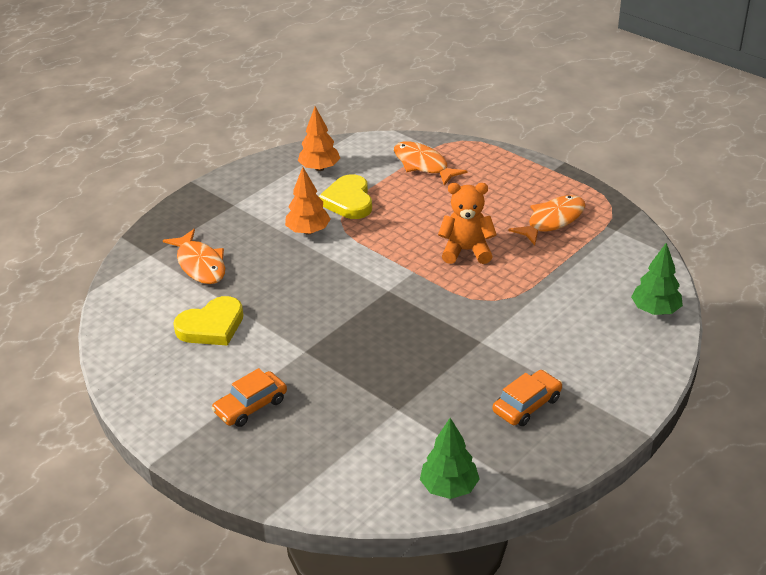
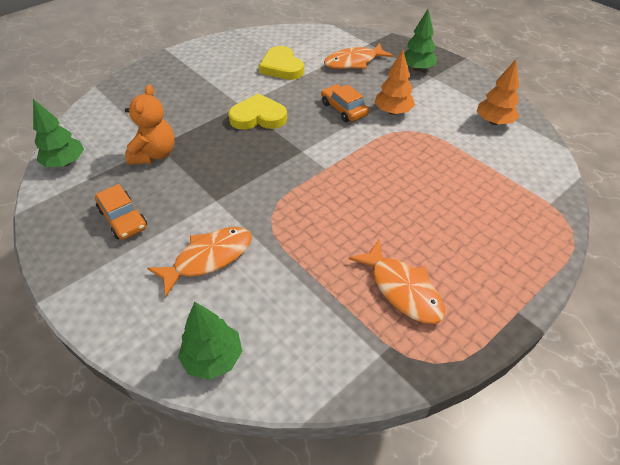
camera: 95 degrees right, 10 degrees up
(216, 215) = (416, 69): none -> green tree
(250, 406) = (194, 81): orange car -> orange car (344, 109)
(348, 201) = (439, 136): yellow heart -> yellow heart (258, 117)
(423, 165) = (510, 191): orange fish -> orange fish (209, 258)
(466, 251) = (352, 207): orange teddy bear -> orange teddy bear (154, 154)

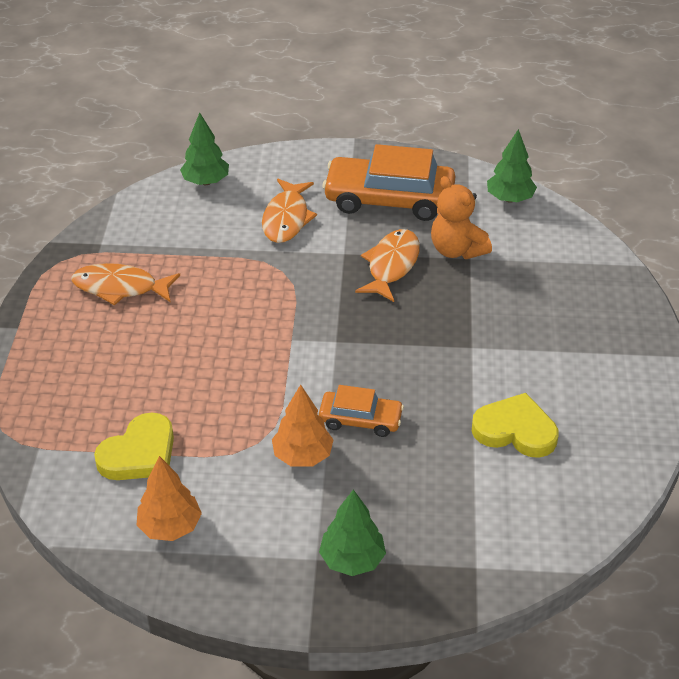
camera: 135 degrees right, 5 degrees down
(123, 219) = (389, 199): orange car -> orange car, size x1.88
(258, 117) = (432, 346): yellow heart -> yellow heart (139, 453)
(353, 62) = (445, 508): orange fish -> orange fish (391, 265)

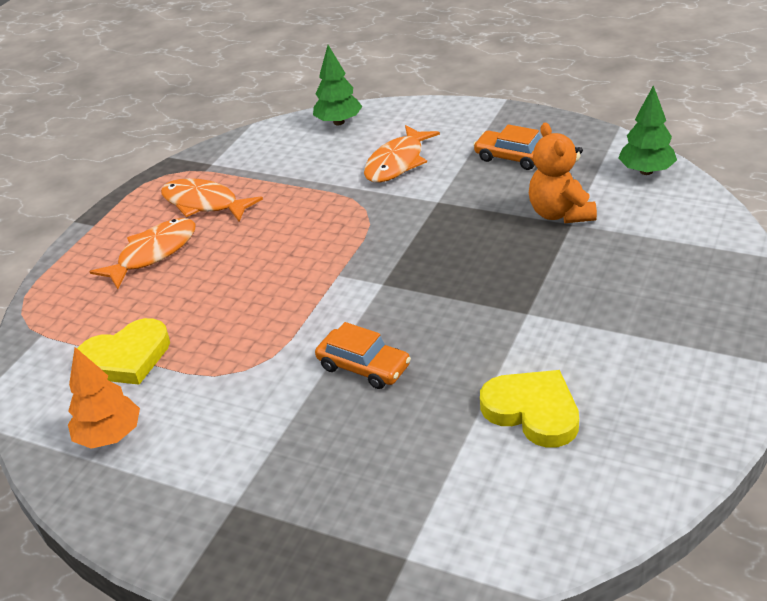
camera: 25 degrees right, 5 degrees down
(302, 456) = (282, 392): orange tree -> none
(352, 560) = (271, 515): green tree -> none
(389, 199) = (512, 157): orange car -> orange car, size x0.53
(391, 265) = (481, 219): orange fish -> orange fish (153, 253)

